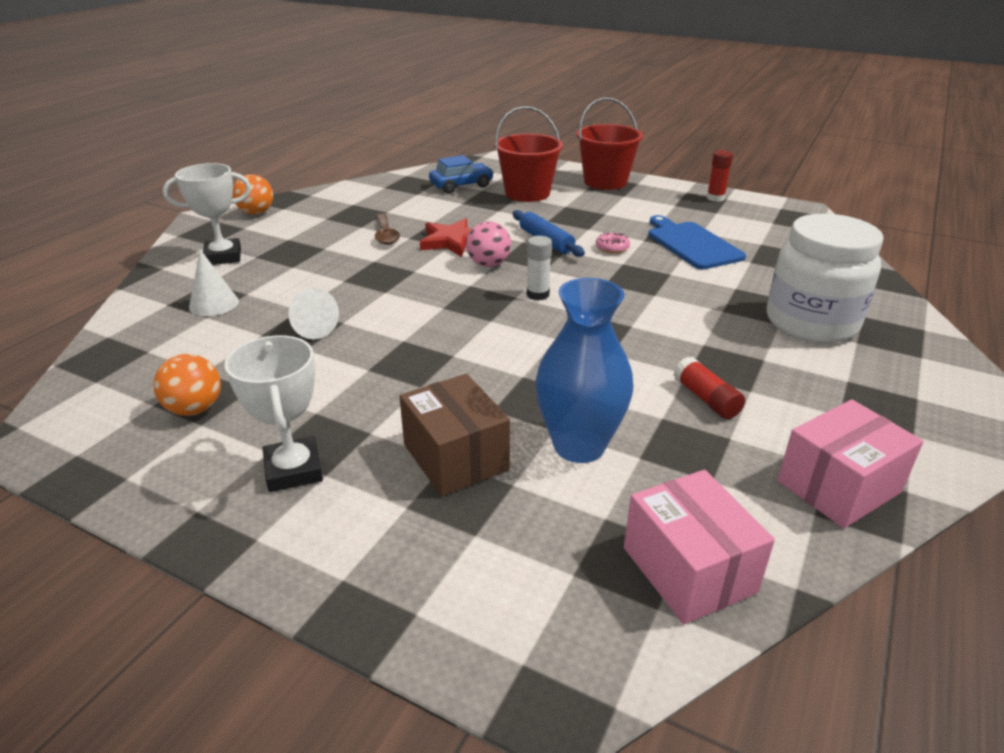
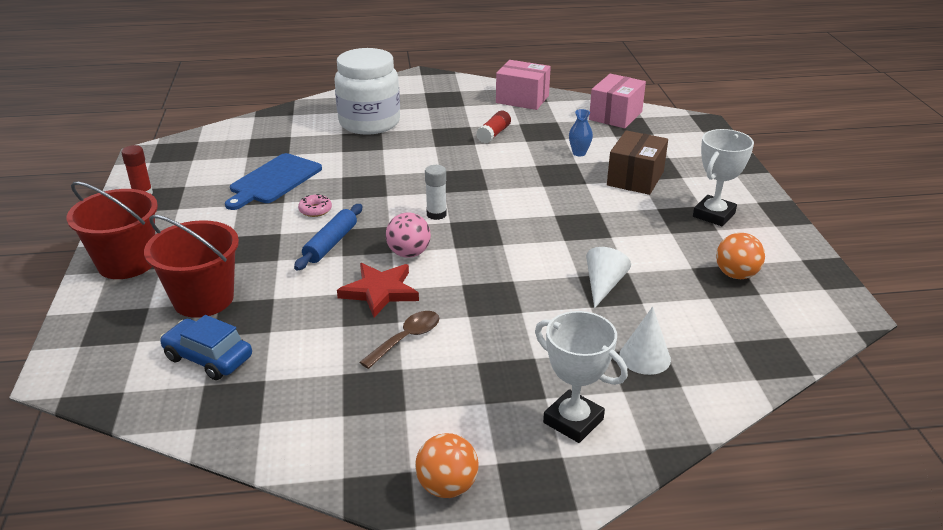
camera: 125 degrees left, 0 degrees up
(579, 446) = (579, 153): blue vase -> blue vase, size x0.45

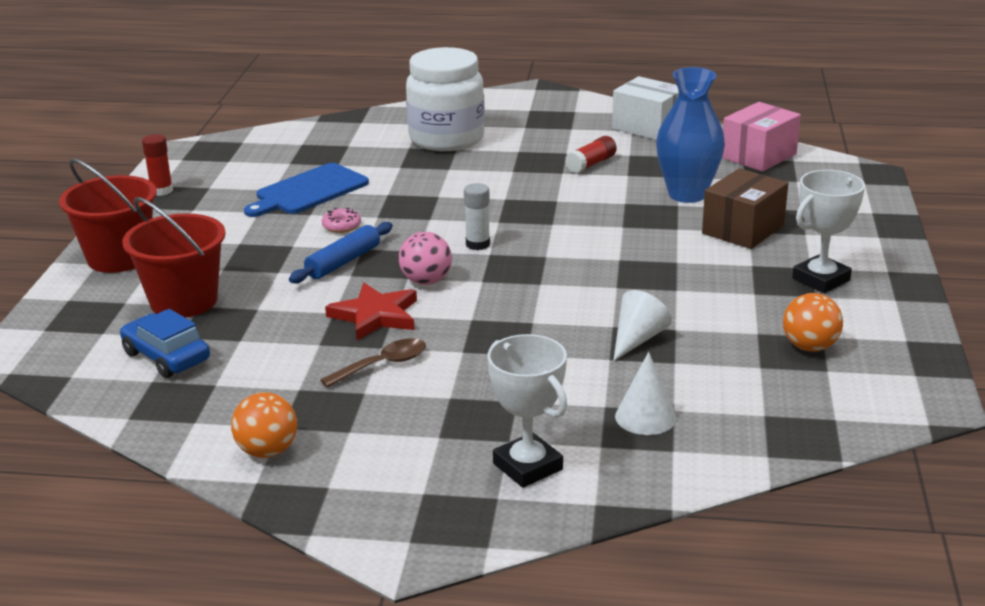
camera: 15 degrees right, 5 degrees down
(447, 486) = (359, 506): orange ball -> orange ball (267, 451)
(522, 99) = (648, 127): pink box -> white box
(579, 153) = (687, 194): blue vase -> blue vase, size x2.22

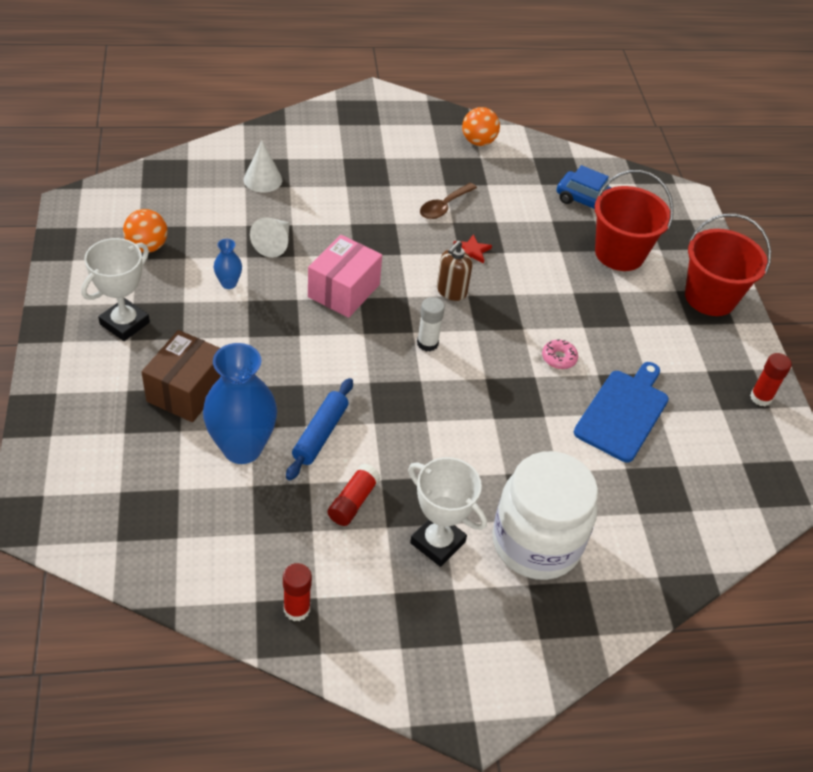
camera: 160 degrees right, 20 degrees up
(343, 262) = (529, 308): blue rolling pin -> blue rolling pin (320, 434)
(375, 316) = (472, 251): red star -> red star, size x0.55
(426, 281) = (451, 291): pink ball -> brown soap dispenser
(528, 466) = (327, 142): white trophy -> white trophy (437, 542)
(648, 127) = (297, 609): white box -> red glue stick
(699, 305) = (228, 283): none -> blue vase
(759, 156) = (157, 546): pink box -> pink box (343, 291)

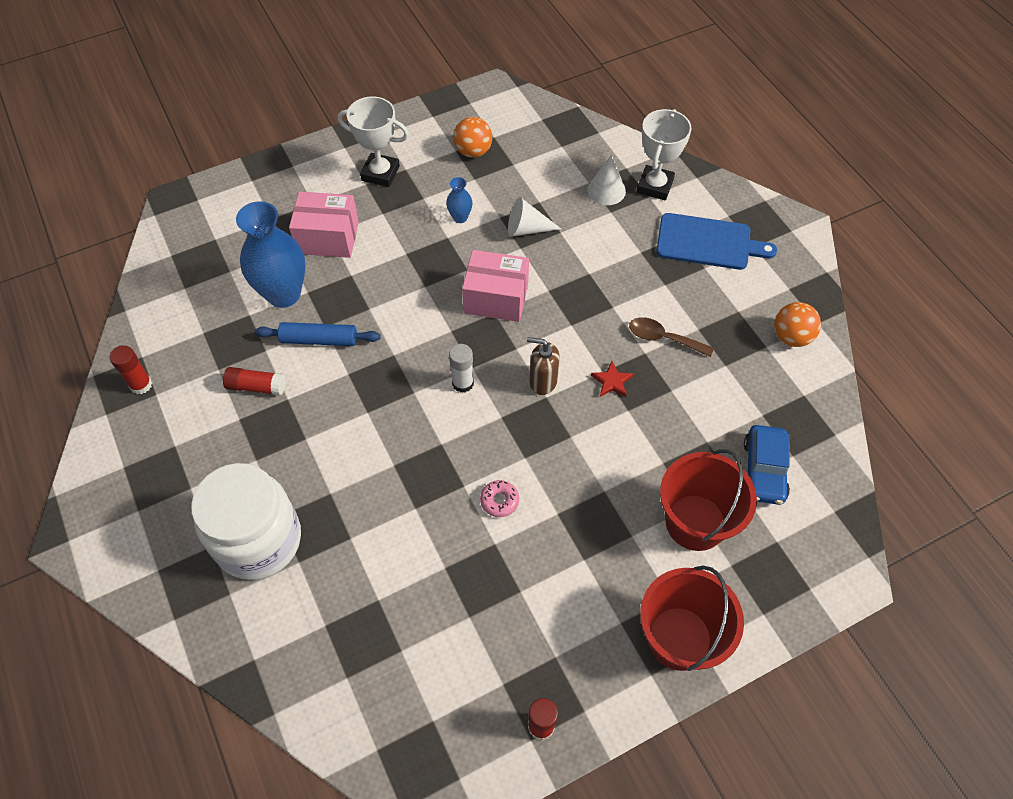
camera: 75 degrees right, 10 degrees up
(187, 390) = (328, 238): brown box -> pink box
(437, 542) = (234, 461): white trophy -> white trophy (654, 186)
(623, 412) = (452, 580): blue cutting board -> blue cutting board (708, 242)

